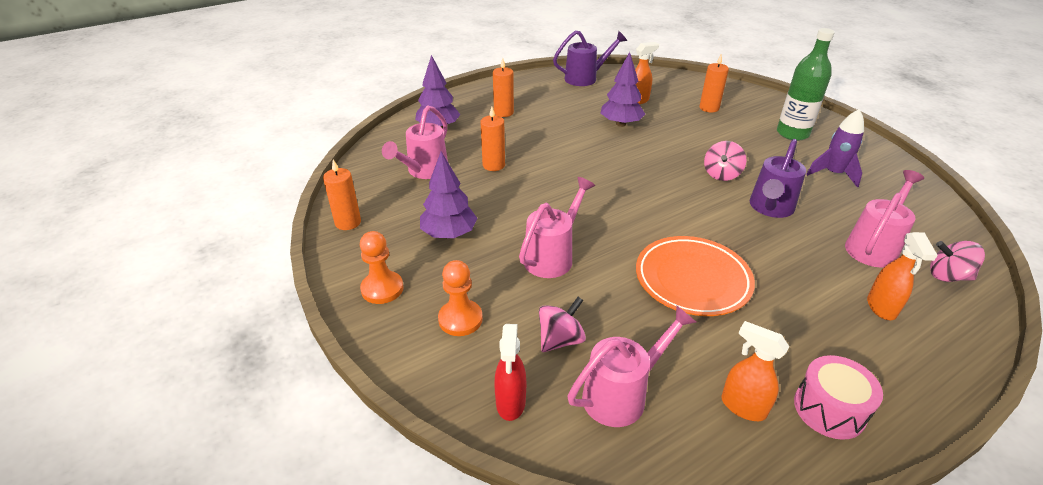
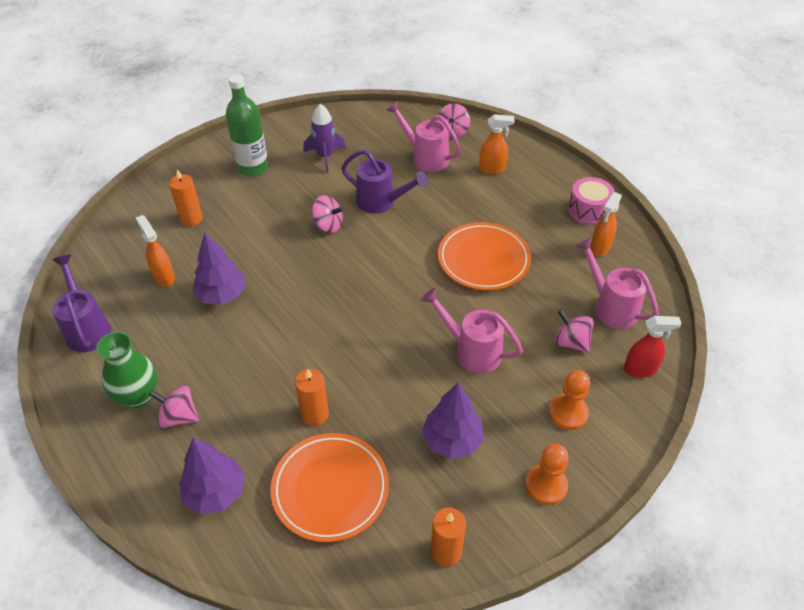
camera: 95 degrees left, 10 degrees up
(424, 171) = (330, 489): pink watering can -> orange plate
(503, 112) = (178, 417): orange candle -> pink spinning top
(524, 98) = (138, 396): none -> green vase

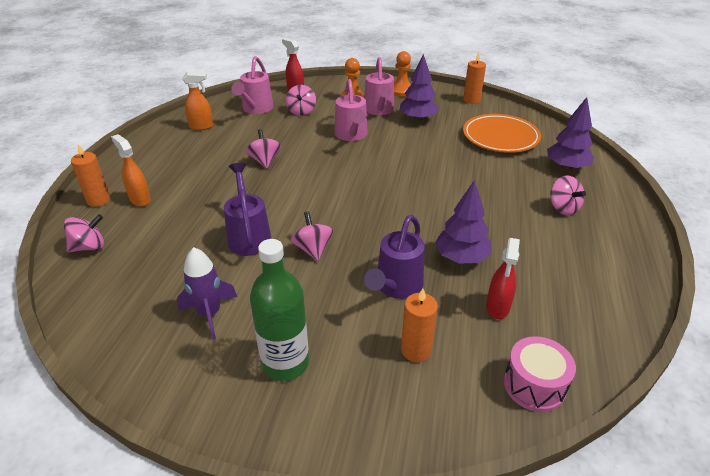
camera: 130 degrees left, 10 degrees down
(87, 328) = (604, 310): purple watering can -> purple watering can (396, 287)
(138, 396) = (585, 235): green vase -> none
(164, 277) = (497, 308): orange spray bottle -> red spray bottle
(315, 414) = (474, 162): orange candle -> orange candle (98, 200)
(425, 157) = (151, 243): pink watering can -> pink watering can (379, 110)
(483, 260) = (264, 161): orange plate -> pink spinning top
(588, 210) = (161, 142): pink drum -> pink drum (534, 385)

